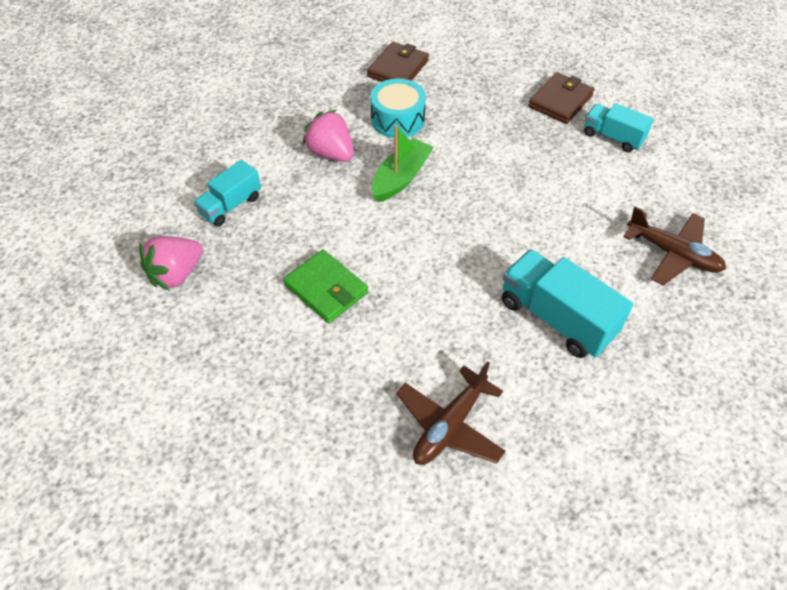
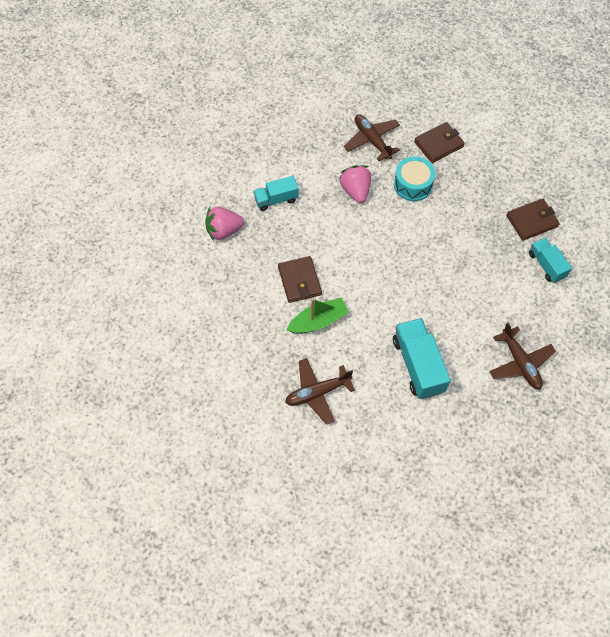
camera: 30 degrees right, 10 degrees up
(315, 94) = (372, 140): none -> brown plane
(326, 289) = (299, 281): green wallet -> brown wallet
(401, 178) = (387, 229): green boat -> green boat (318, 321)

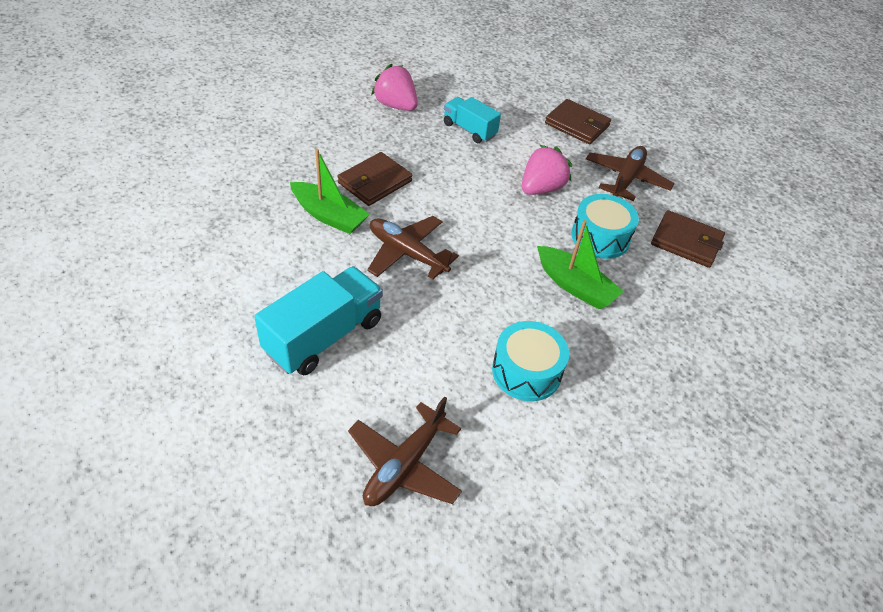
camera: 55 degrees right, 15 degrees down
(317, 392) = (224, 248): brown plane -> brown plane (407, 253)
(443, 220) = (575, 286): none -> green boat
(490, 277) = (526, 371): none -> turquoise drum
(532, 221) = (667, 391): brown wallet -> brown wallet (577, 125)
(546, 265) = (607, 439): turquoise truck -> none

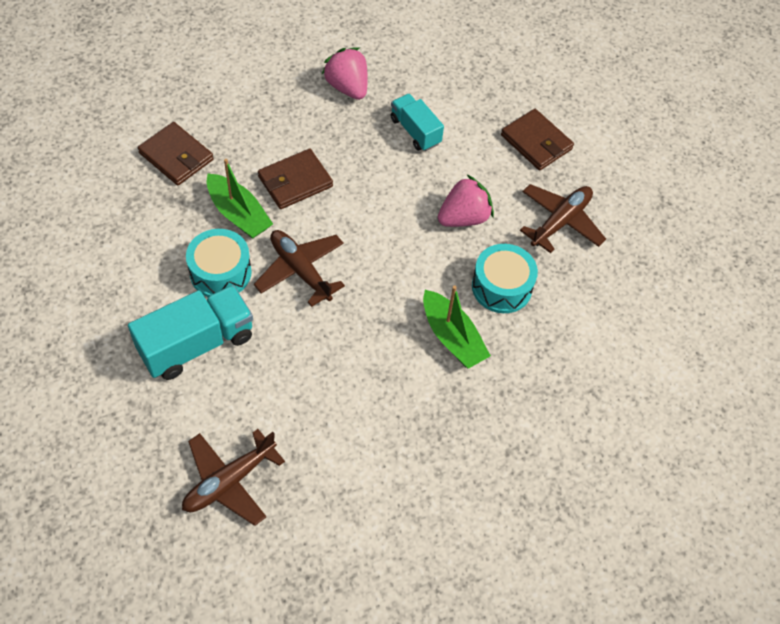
camera: 15 degrees right, 10 degrees up
(526, 371) = (369, 417): turquoise drum -> turquoise drum (220, 272)
(686, 242) = (591, 309): brown wallet -> brown wallet (176, 156)

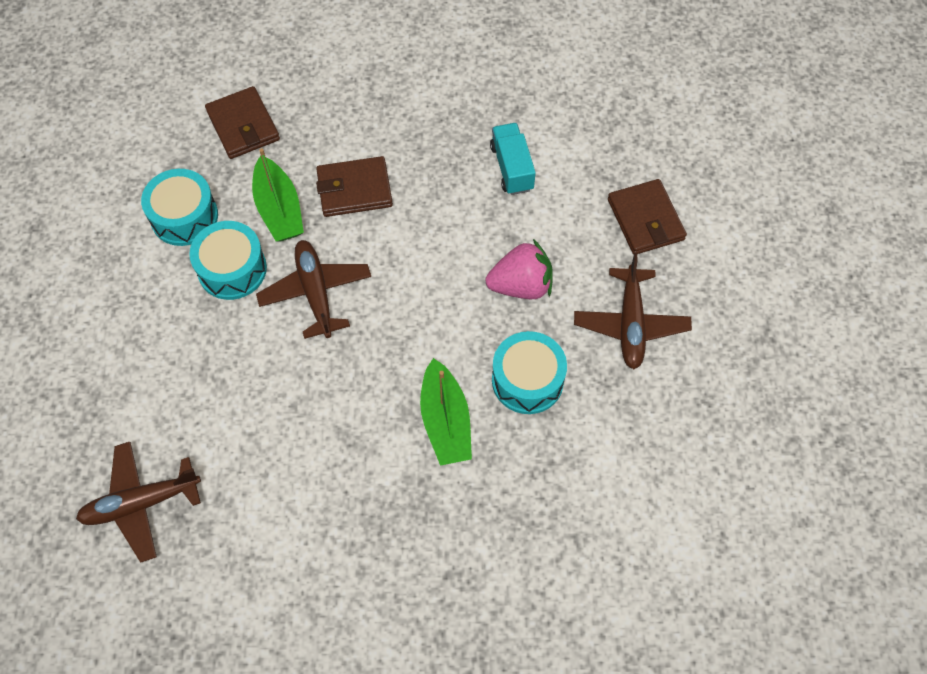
camera: 25 degrees right, 5 degrees up
(159, 242) = (184, 217): none -> turquoise drum
(196, 344) = (174, 341): turquoise truck -> none
(347, 87) = (459, 95): pink strawberry -> none
(560, 222) = (630, 324): brown plane -> brown plane turned 120 degrees clockwise

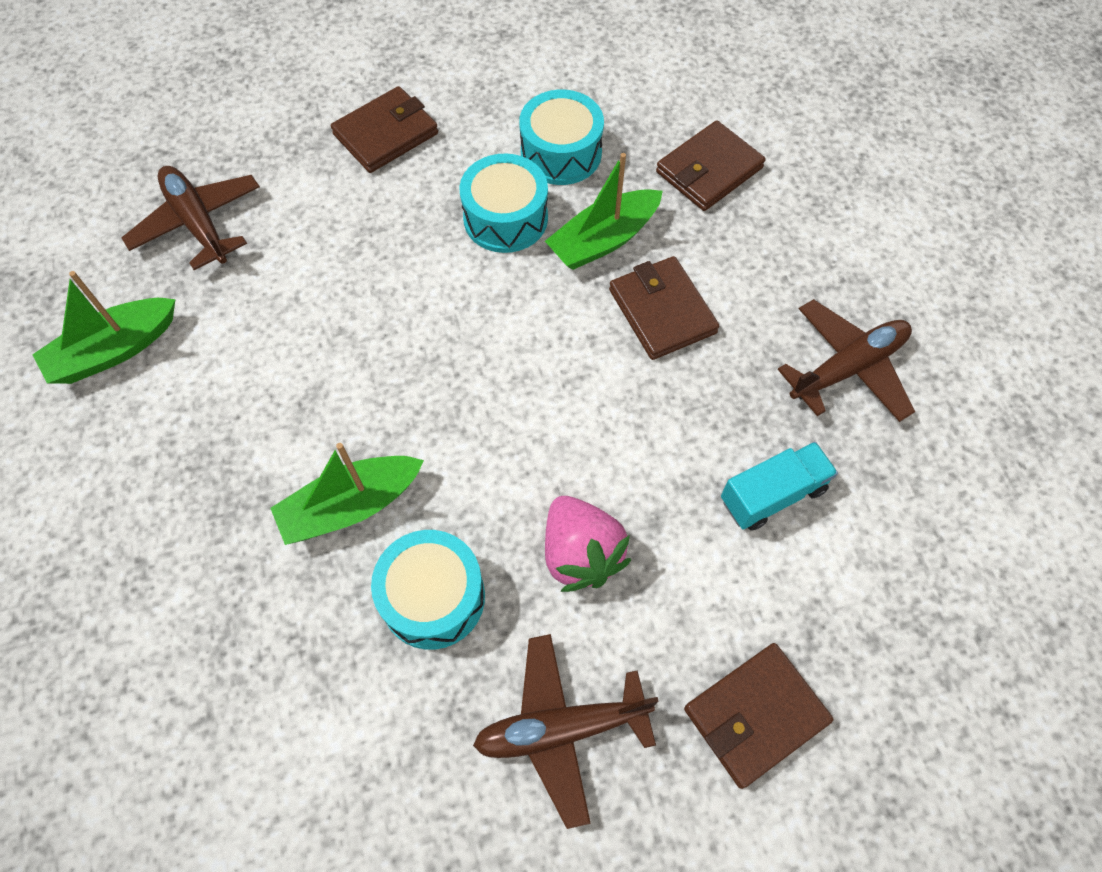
camera: 75 degrees right, 0 degrees up
(107, 339) = (386, 134): none -> brown wallet
(249, 583) = (114, 350): none -> green boat
(316, 293) = (498, 311): brown plane -> brown plane (847, 368)

